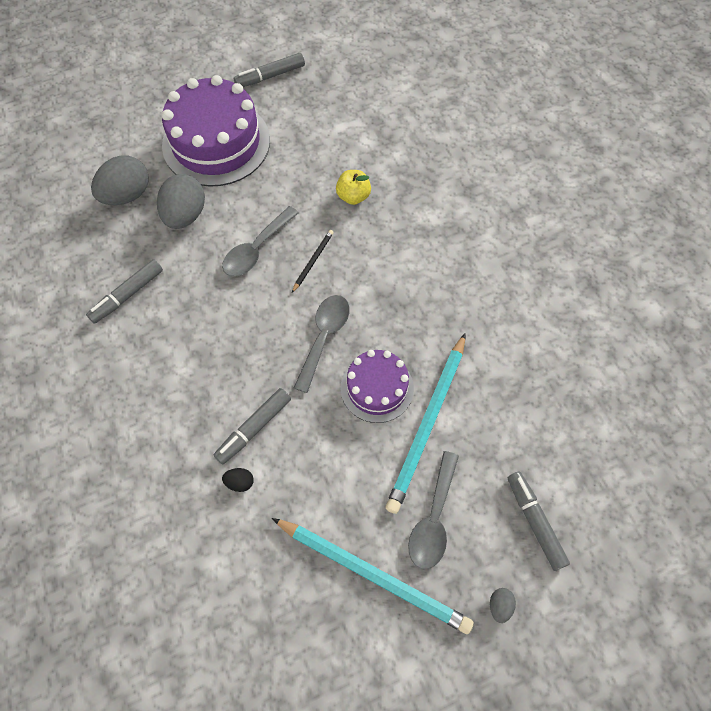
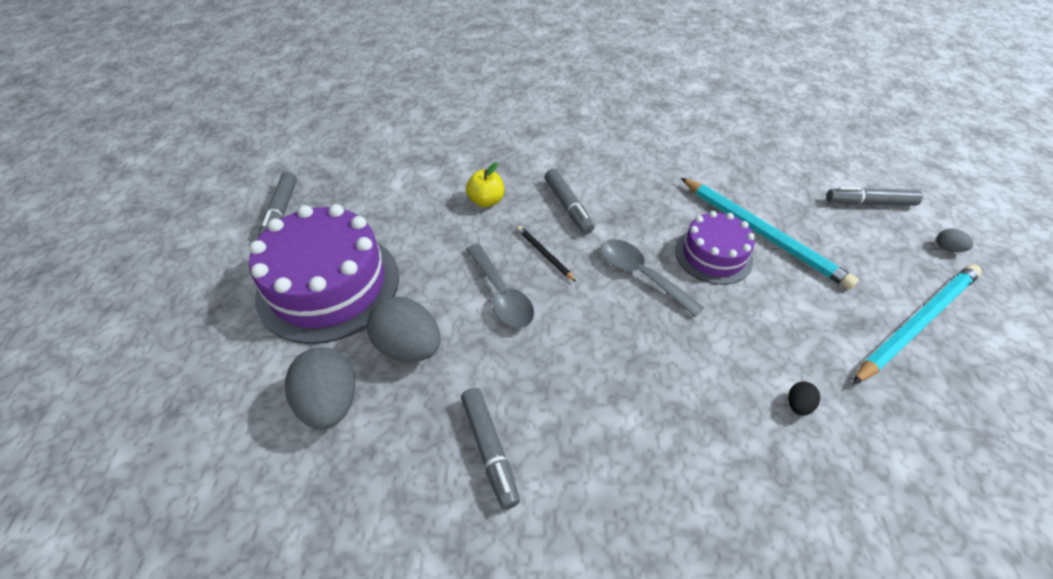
camera: 65 degrees left, 15 degrees down
(254, 428) = (732, 370): grey marker -> grey marker (568, 206)
(433, 519) = (861, 262): grey spoon -> none

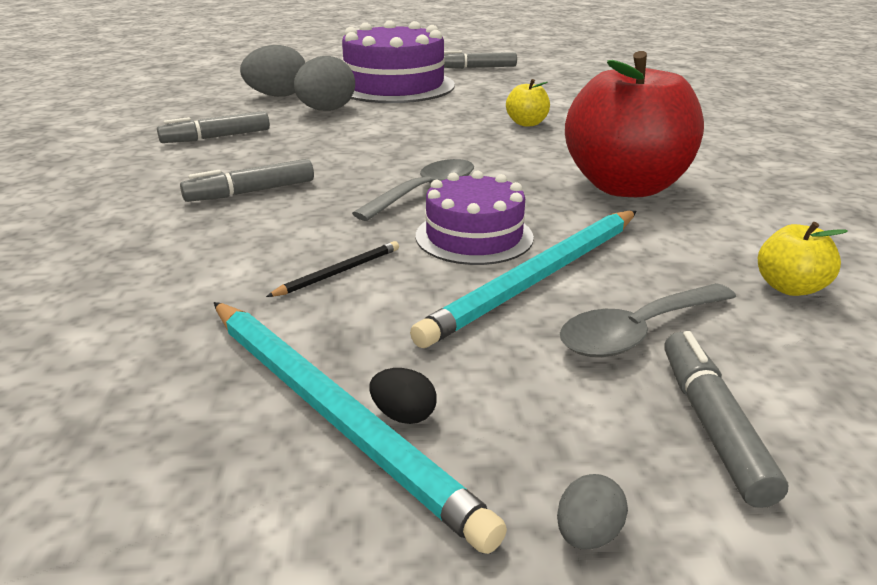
camera: 85 degrees right, 20 degrees down
(501, 295) = (387, 134): grey spoon -> grey spoon (637, 332)
(544, 254) = (449, 148): black pencil -> black pencil (339, 272)
(568, 206) = (537, 157): grey marker -> grey marker (251, 192)
(626, 175) = (625, 186): none -> red apple
(749, 151) = (789, 287): none -> yellow apple
(798, 405) = (204, 272): black egg -> black egg (403, 415)

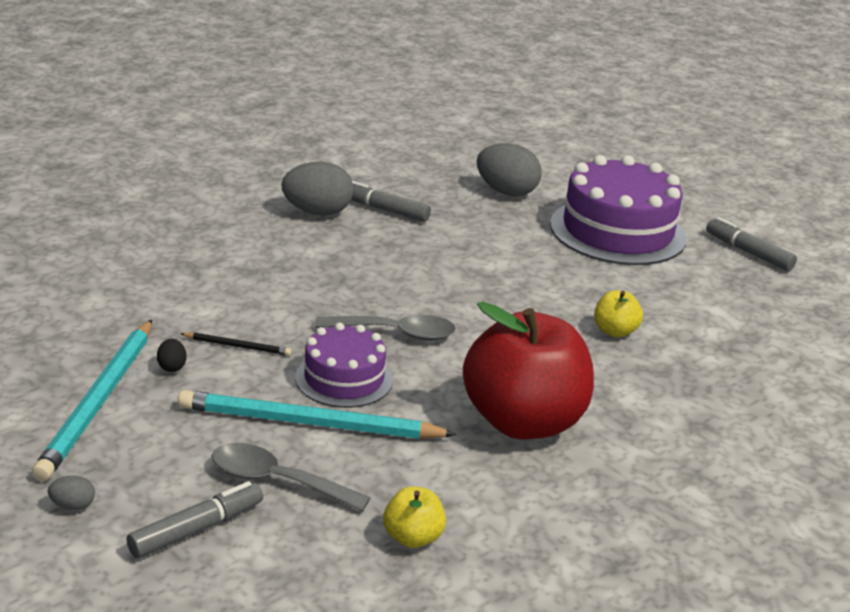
camera: 50 degrees right, 0 degrees up
(251, 192) = (310, 267): grey marker -> none
(326, 110) = (504, 227): grey egg -> grey egg (317, 212)
(403, 415) = (116, 423): black egg -> black egg (172, 367)

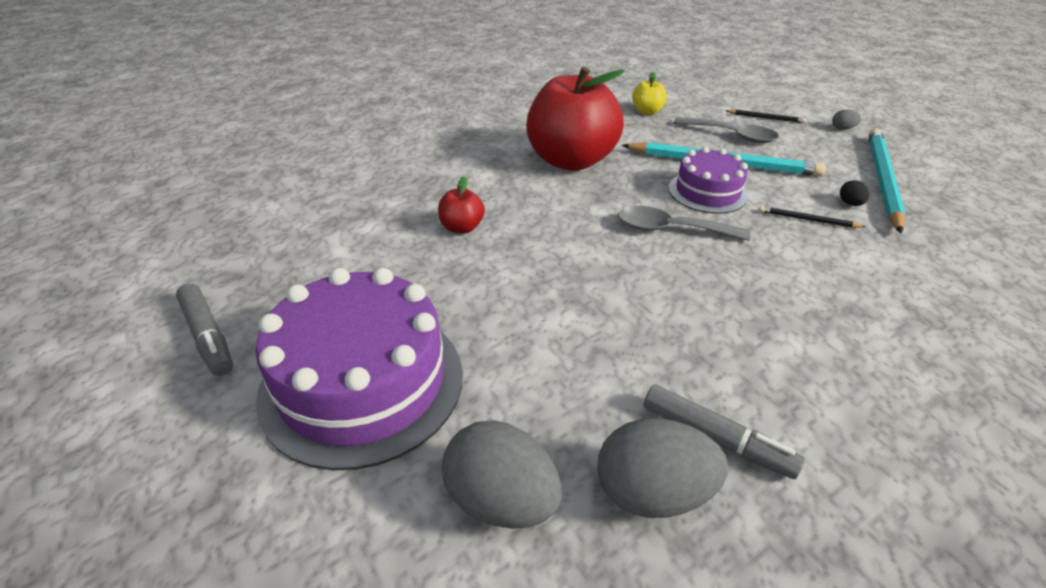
camera: 170 degrees left, 10 degrees up
(196, 529) = (766, 118): grey marker -> black pencil
(317, 212) = (818, 431): grey egg -> grey egg (652, 492)
(614, 331) = (461, 228): yellow apple -> red apple

